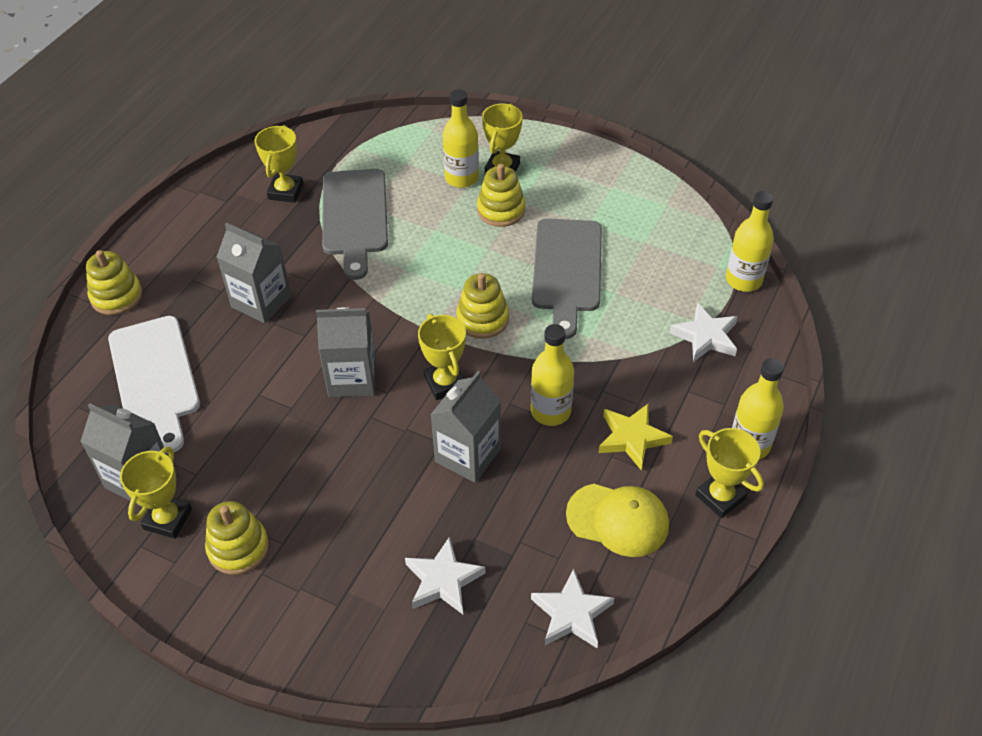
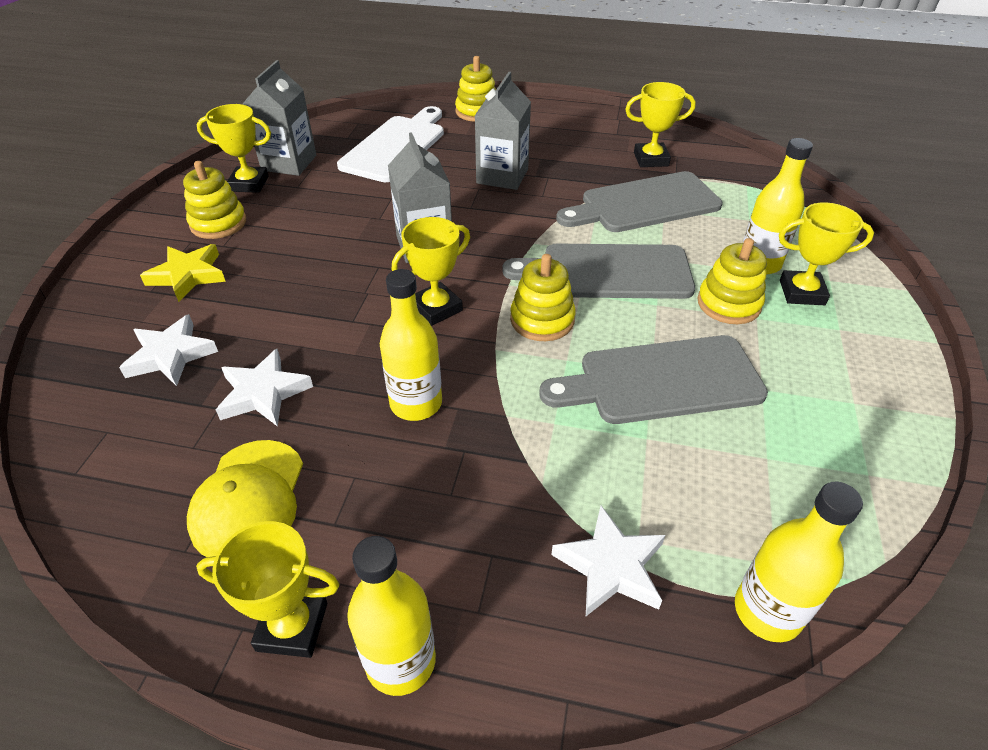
camera: 75 degrees right, 5 degrees down
(155, 377) = (396, 146): white cutting board -> white cutting board turned 150 degrees clockwise
(439, 265) = (608, 272): none -> grey cutting board
(468, 455) = (337, 344): grey carton -> none
(571, 613) = (110, 472): white star -> white star (263, 393)
(632, 438) = (387, 496): yellow star -> yellow star (188, 275)
(720, 497) = (292, 627): yellow trophy -> yellow trophy turned 60 degrees clockwise

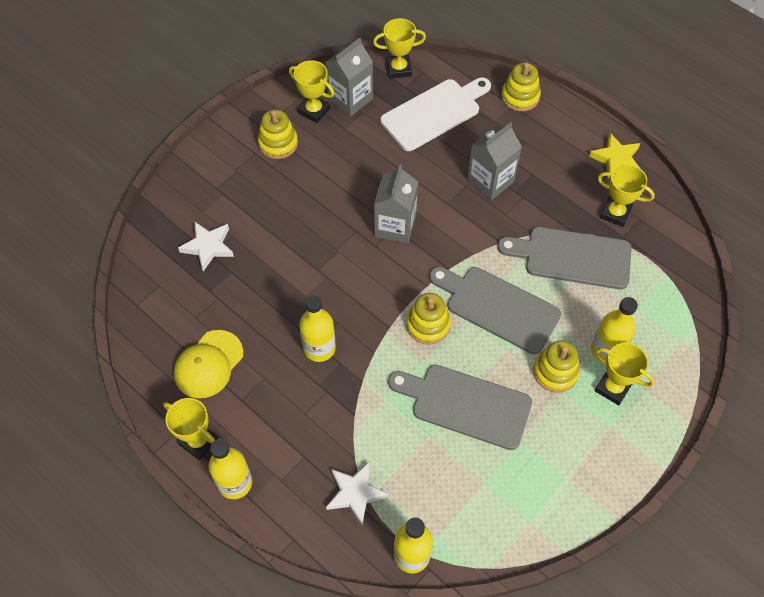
camera: 30 degrees right, 15 degrees up
(188, 275) = (241, 185): yellow star -> yellow star (616, 159)
(263, 393) = (244, 299): white star -> none
(436, 308) = (371, 284): yellow trophy -> yellow trophy (398, 69)

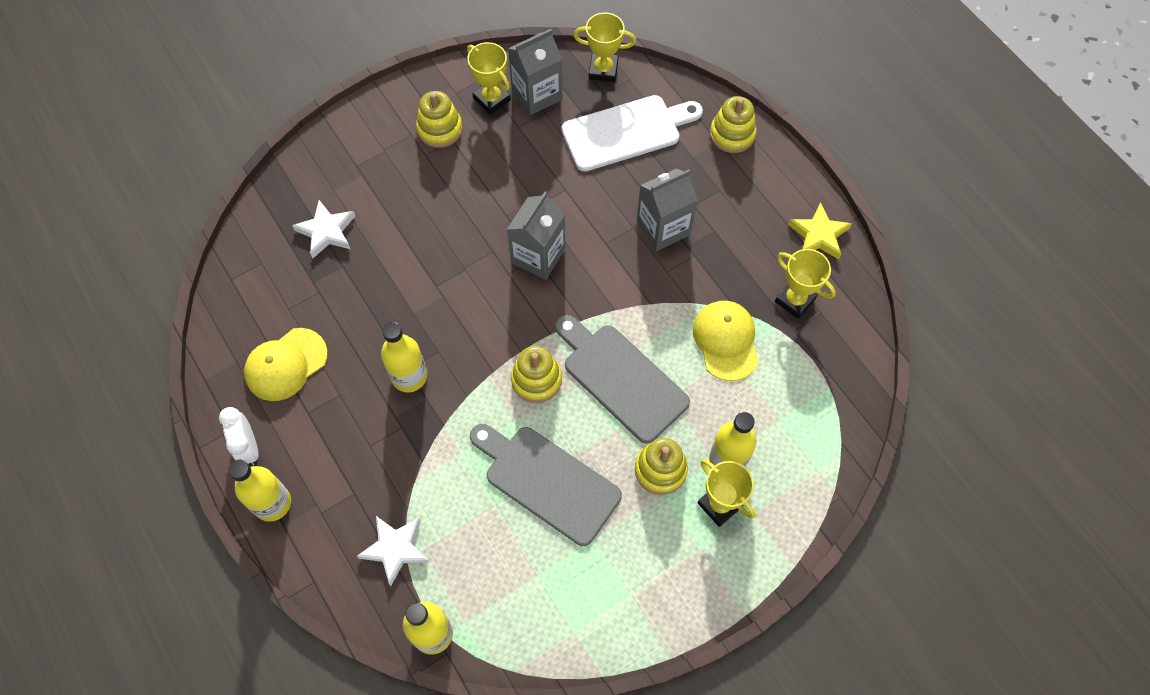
camera: 15 degrees right, 5 degrees up
(198, 441) = (248, 448): yellow trophy -> white clock
(572, 257) = (726, 341): grey cutting board -> yellow cap

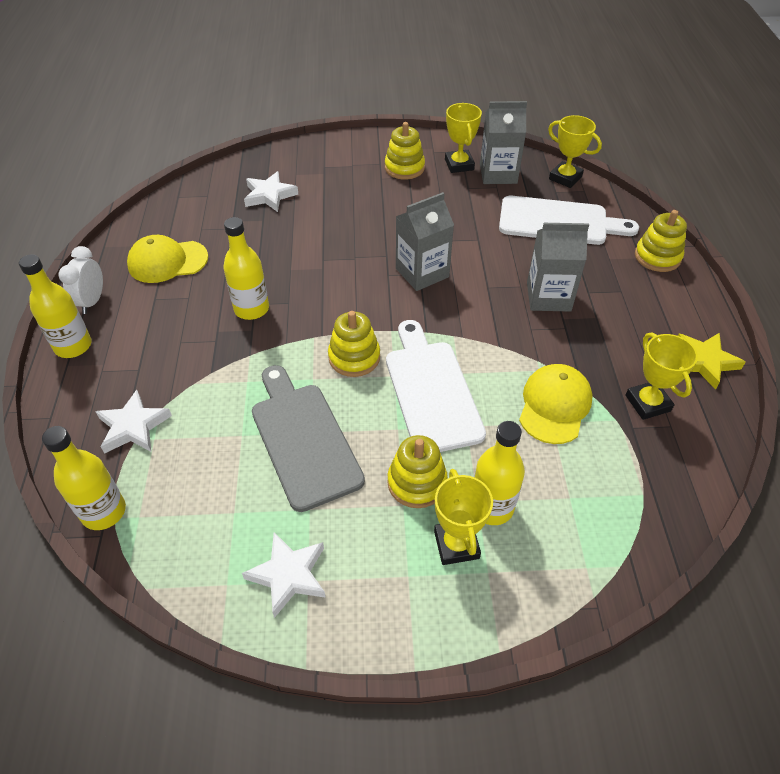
camera: 30 degrees right, 15 degrees down
(614, 599) = (288, 575): none -> white star
(621, 378) = (431, 390): grey cutting board -> white cutting board

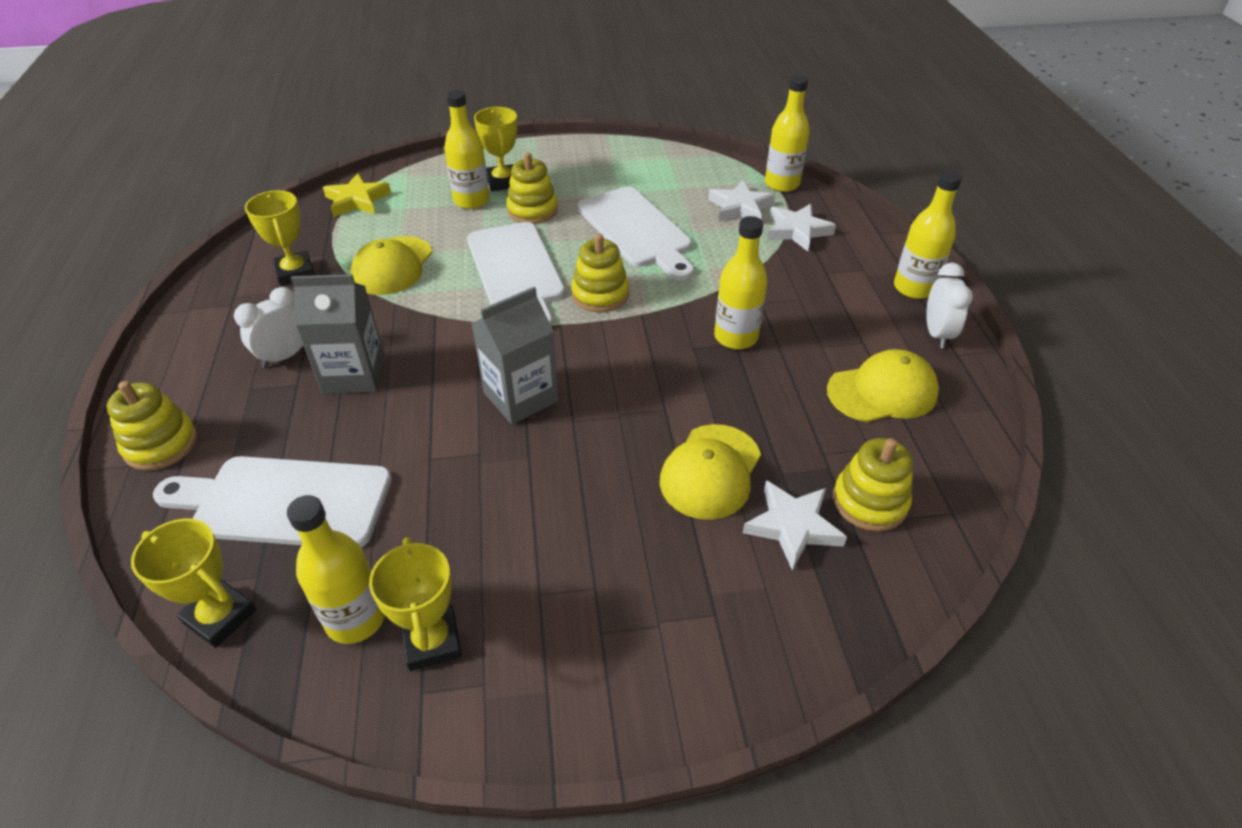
camera: 175 degrees right, 5 degrees down
(288, 575) = (626, 164): white star -> white star (740, 207)
(303, 439) = (636, 230): grey cutting board -> white cutting board
(305, 222) = (710, 471): none -> yellow cap
(404, 168) = (548, 622): yellow stacking toy -> yellow stacking toy (869, 501)
(498, 174) = (356, 618): grey carton -> yellow bottle
(609, 315) = (285, 356): none -> white clock
(703, 361) = (205, 312): yellow star -> yellow star (357, 200)

